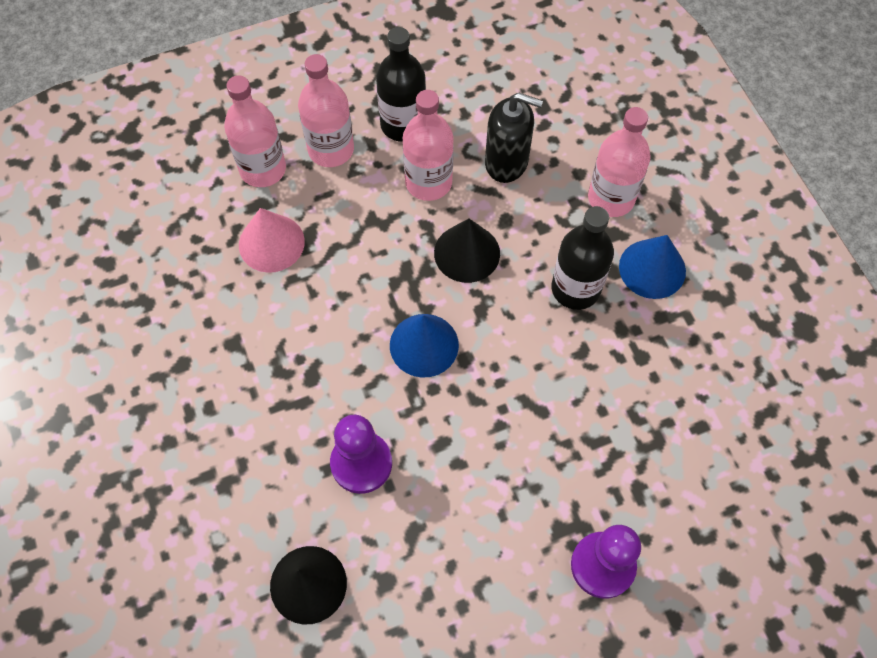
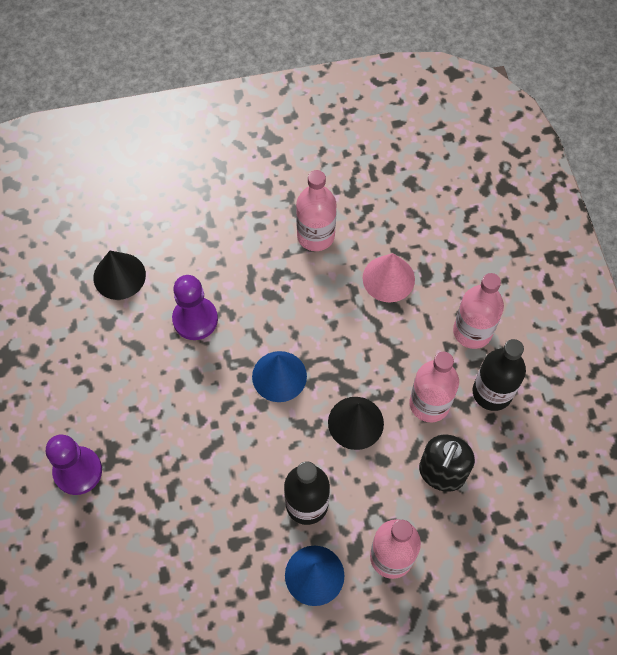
camera: 100 degrees right, 0 degrees up
(263, 169) = (459, 279): pink bottle -> pink bottle (315, 236)

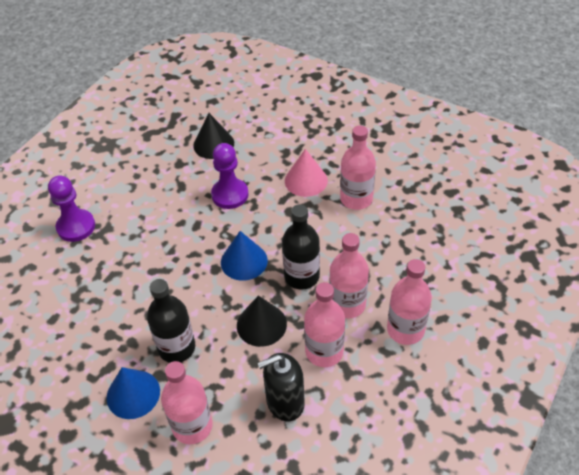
camera: 45 degrees right, 15 degrees down
(388, 278) = (379, 255): pink cone -> pink cone (306, 180)
(406, 346) = (347, 304): none -> pink bottle
(492, 392) = (378, 379): black bottle -> black bottle (301, 276)

